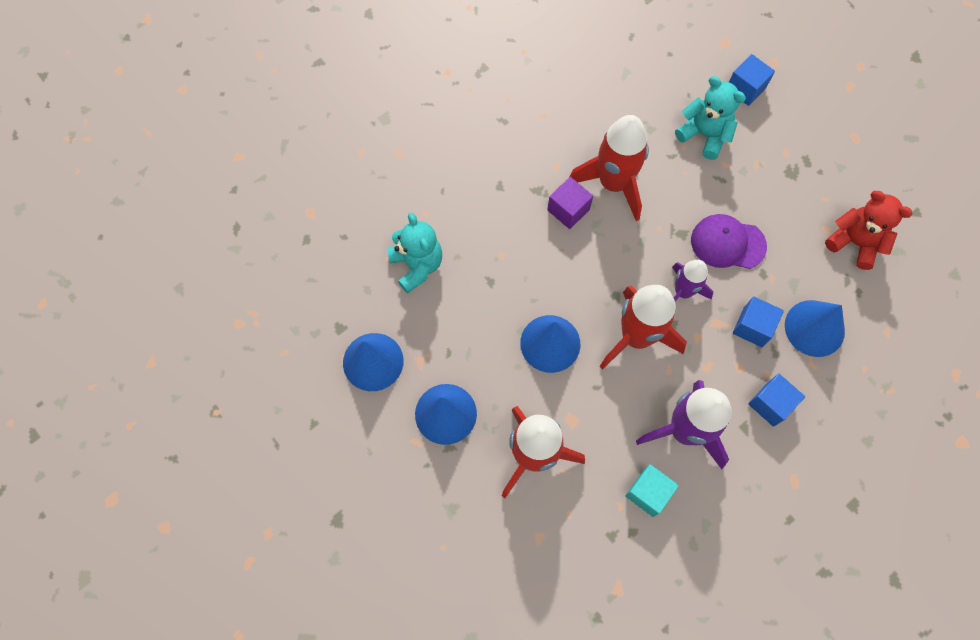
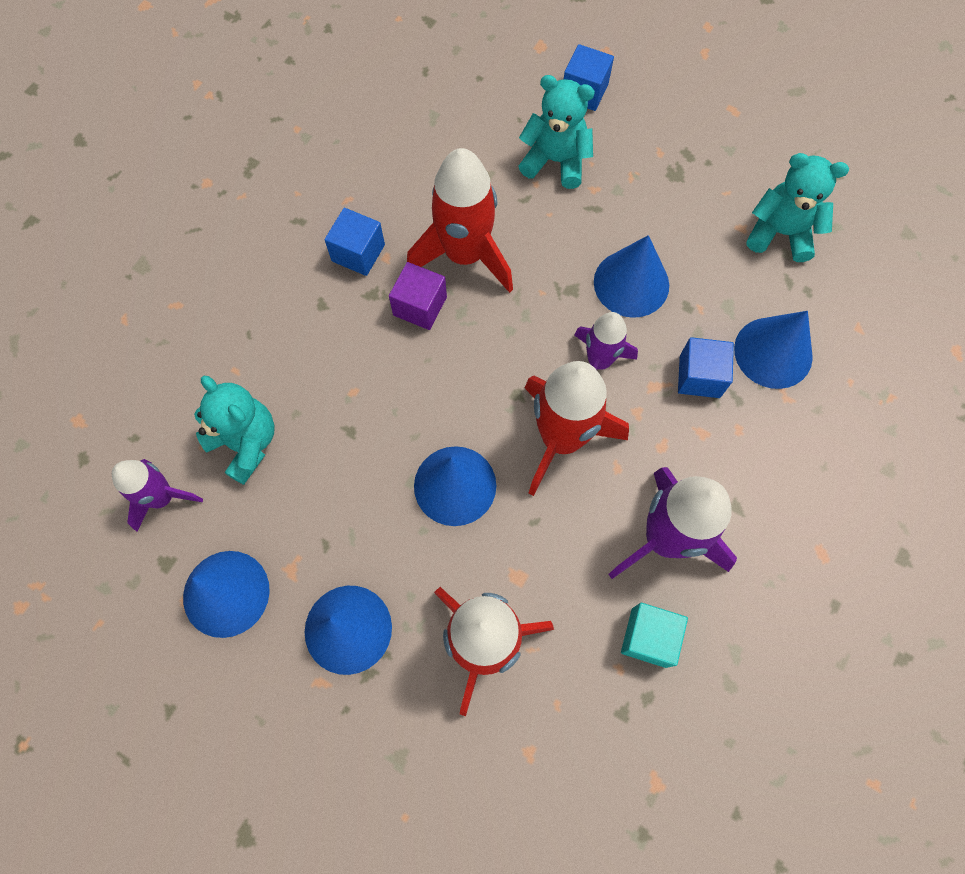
camera: 20 degrees left, 0 degrees up
(351, 283) = (162, 498): none -> purple rocket
(727, 243) = (631, 283): purple cap -> blue cone
(770, 404) = (757, 465): blue cube -> blue cube (358, 253)
(855, 242) = (780, 233): red teddy bear -> turquoise teddy bear

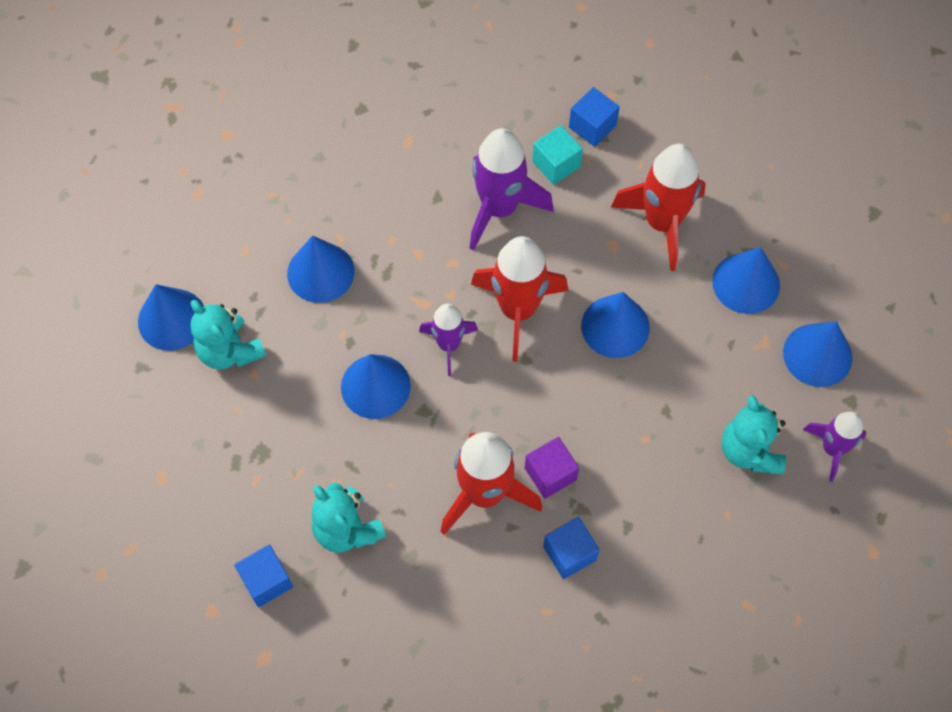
camera: 145 degrees left, 5 degrees down
(699, 376) = (386, 289): blue cube -> blue cube (592, 126)
(854, 227) = (172, 319): none -> blue cone

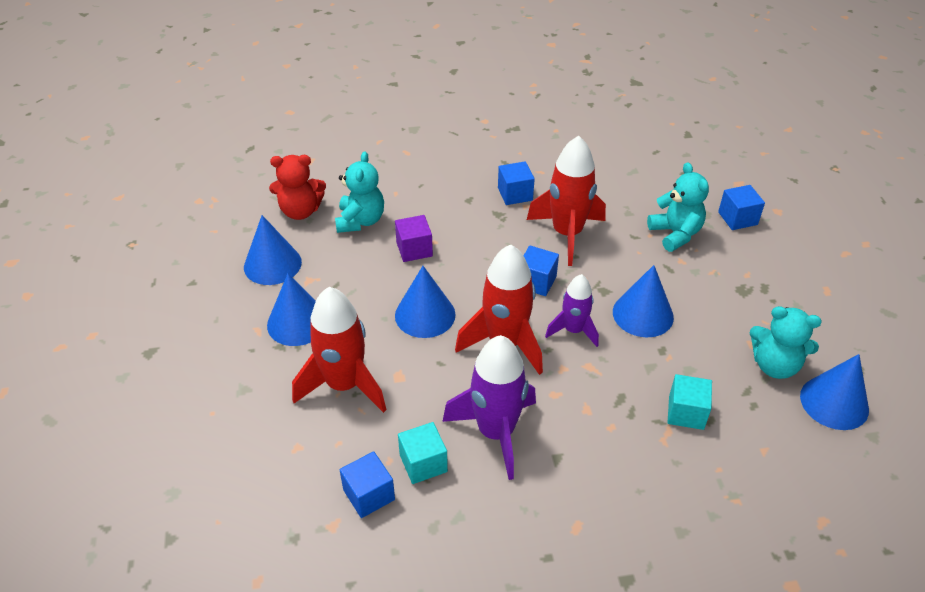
camera: 165 degrees left, 20 degrees down
(230, 351) = (774, 365): turquoise teddy bear -> turquoise teddy bear turned 135 degrees clockwise
(320, 272) = (686, 412): blue cone -> turquoise cube
(505, 405) = (536, 282): none -> blue cube
(550, 474) = (514, 235): purple cube -> purple cube (414, 249)
(832, 449) = (300, 211): purple rocket -> red teddy bear

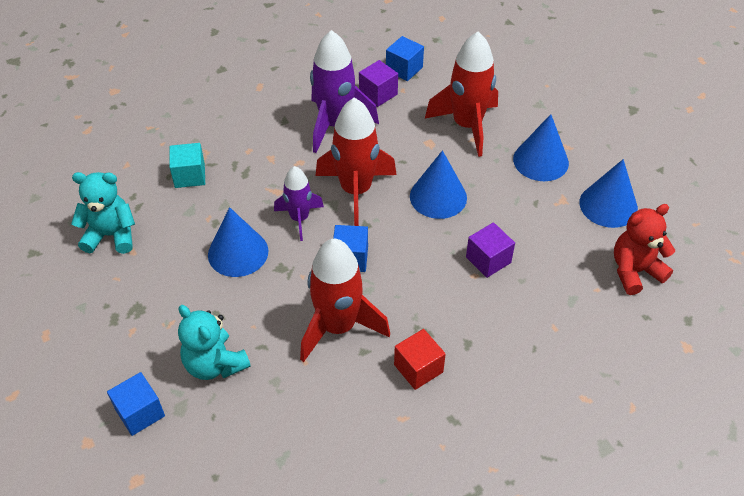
camera: 160 degrees right, 5 degrees up
(360, 221) = (565, 278): turquoise teddy bear -> none
(423, 463) = (378, 94): turquoise cube -> purple cube
(515, 194) = (418, 368): blue cube -> red cube
(834, 402) = (62, 216): blue cone -> none

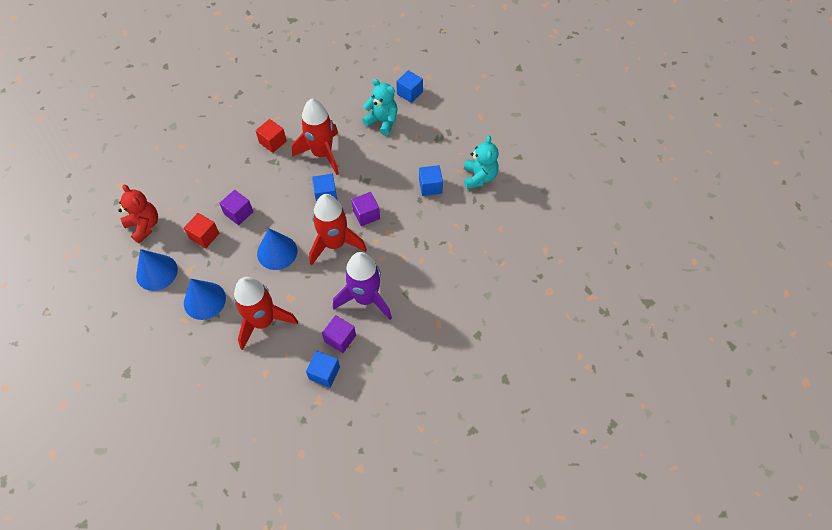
camera: 165 degrees right, 10 degrees up
(111, 235) = (479, 177): turquoise teddy bear -> turquoise teddy bear turned 75 degrees counterclockwise
(189, 175) = (452, 230): turquoise cube -> none
(190, 238) = (430, 186): none -> blue cube
(238, 252) = (396, 183): blue cone -> none
(299, 219) = (366, 214): purple rocket -> purple cube
(541, 238) = (204, 236): none -> red cube
(635, 271) = (144, 226): red teddy bear -> red teddy bear turned 90 degrees counterclockwise

